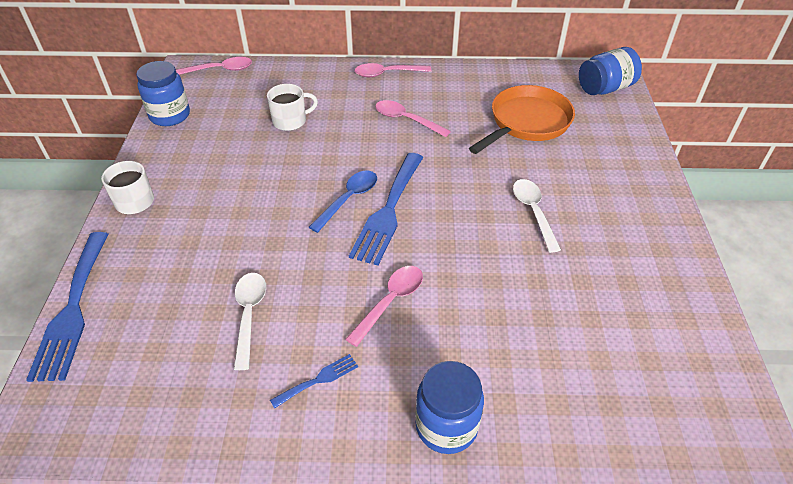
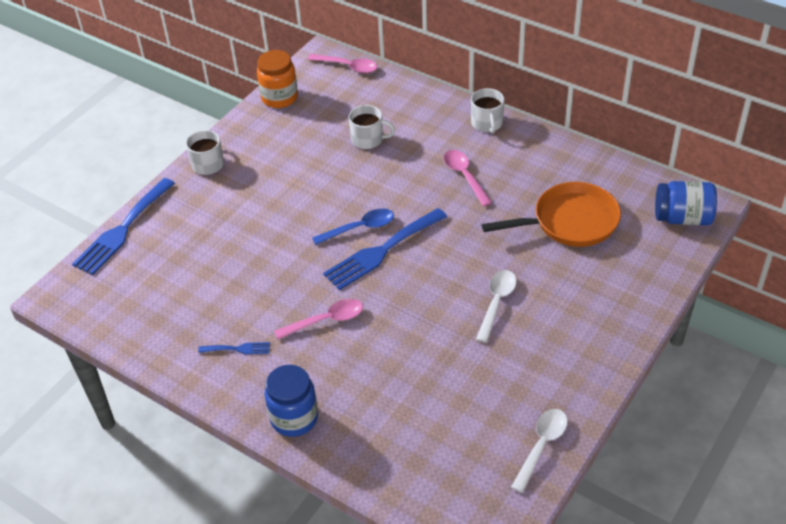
camera: 35 degrees right, 0 degrees up
(170, 115) = (279, 98): blue jar -> orange jar
(249, 315) = (226, 284): white spoon -> white spoon (541, 446)
(387, 73) = (487, 123): pink spoon -> white mug

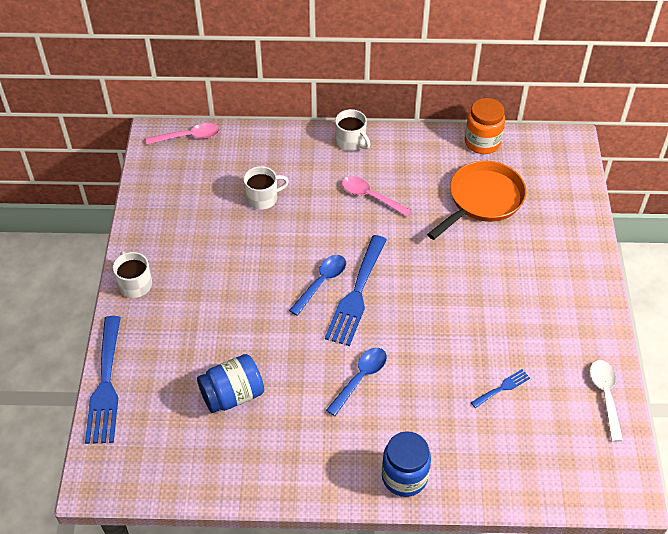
camera: 35 degrees left, 5 degrees up
(238, 349) = (307, 442): blue fork -> blue fork (502, 388)
(279, 98) = (150, 192): orange jar -> orange jar (482, 142)
(326, 320) = (360, 378): pink spoon -> blue spoon
(496, 303) = (481, 295): white spoon -> none
(682, 218) = (560, 159): blue jar -> blue jar (232, 395)

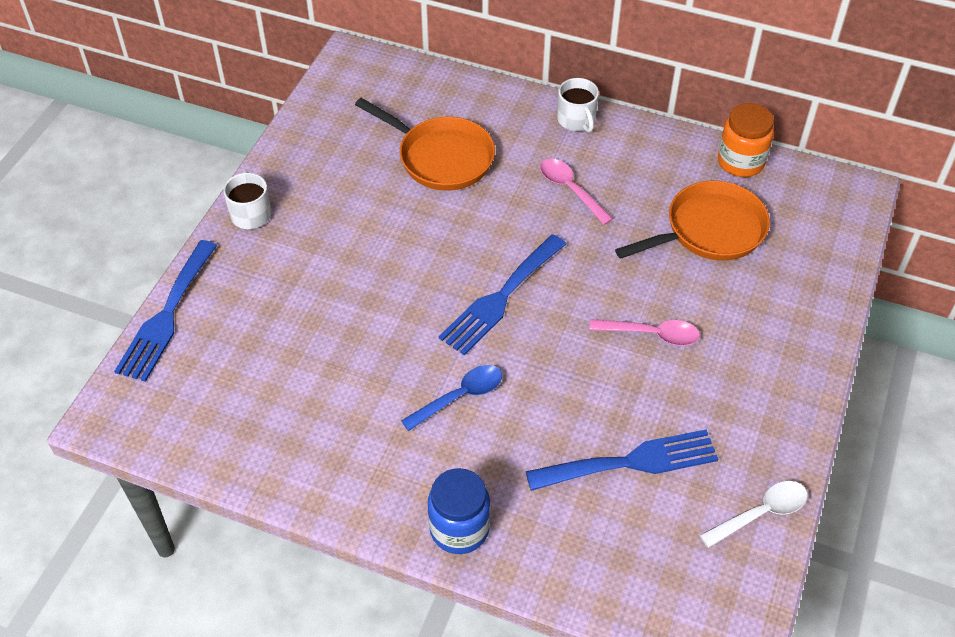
camera: 20 degrees right, 0 degrees up
(189, 137) = (388, 67): pink spoon -> pink spoon (652, 334)
(232, 395) = (302, 370): blue jar -> none
(263, 198) = (441, 157): white mug -> orange pan
(321, 282) = (465, 272): blue spoon -> none
(502, 388) = (631, 462): blue fork -> blue fork, size x2.14
(605, 396) = (761, 513): white spoon -> white spoon turned 45 degrees clockwise

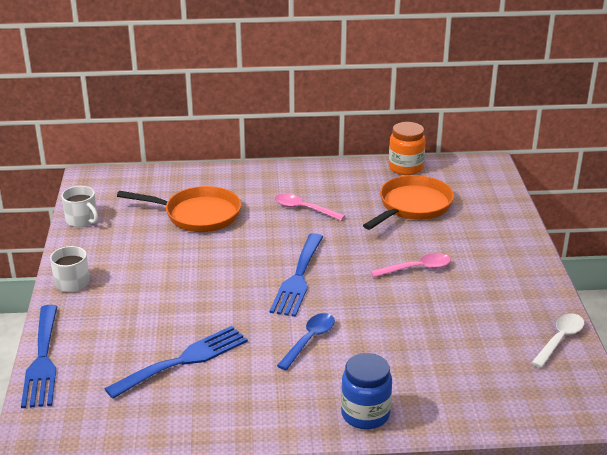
camera: 25 degrees left, 20 degrees down
(576, 120) = (280, 173): white mug -> white mug (82, 220)
(631, 462) = (455, 339): blue fork -> blue fork (184, 360)

